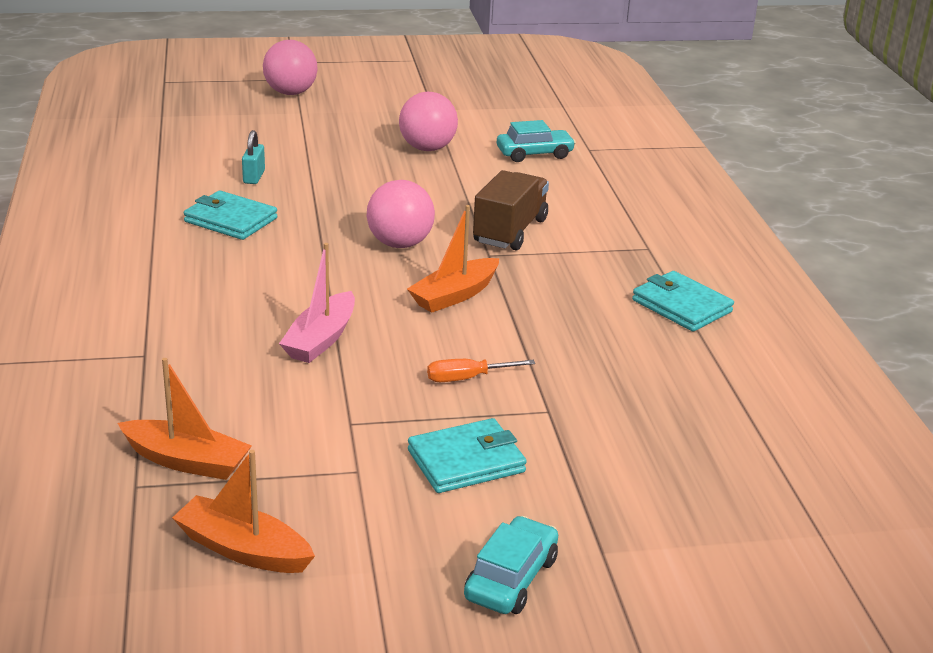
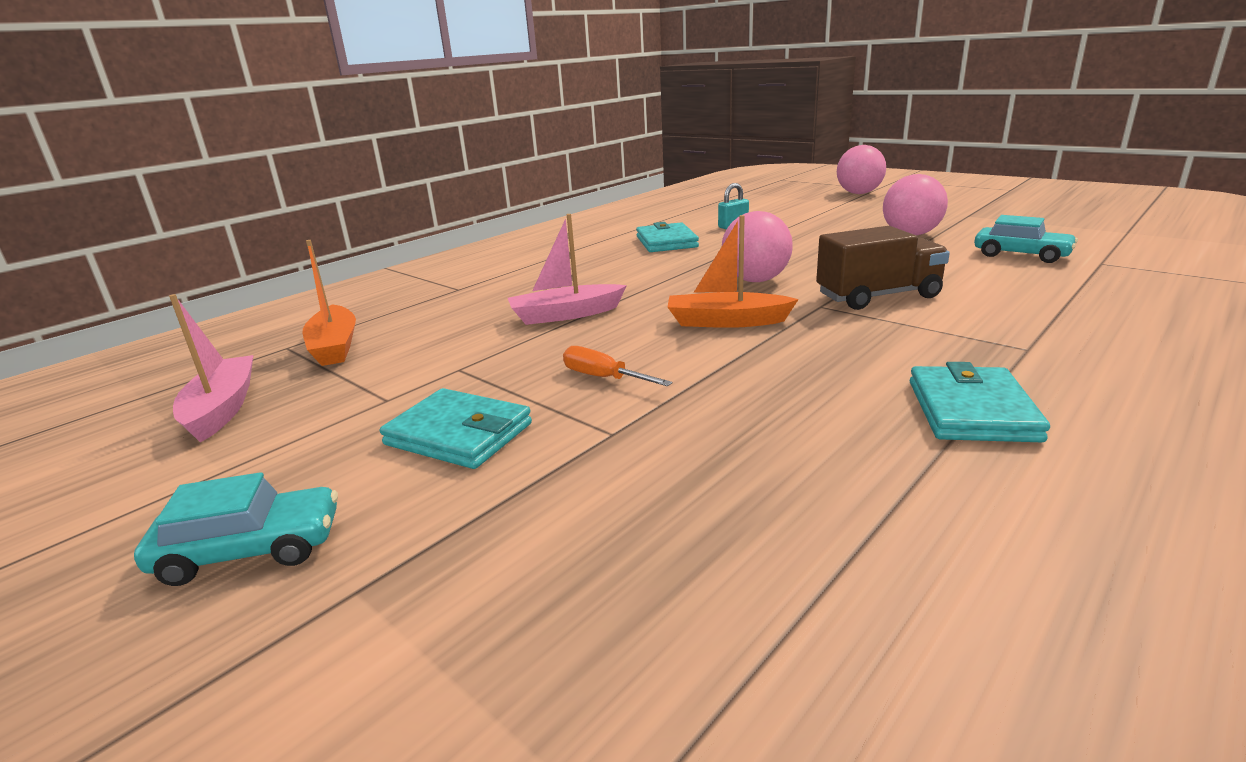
camera: 55 degrees right, 5 degrees down
(243, 549) = (222, 409): orange boat -> pink boat

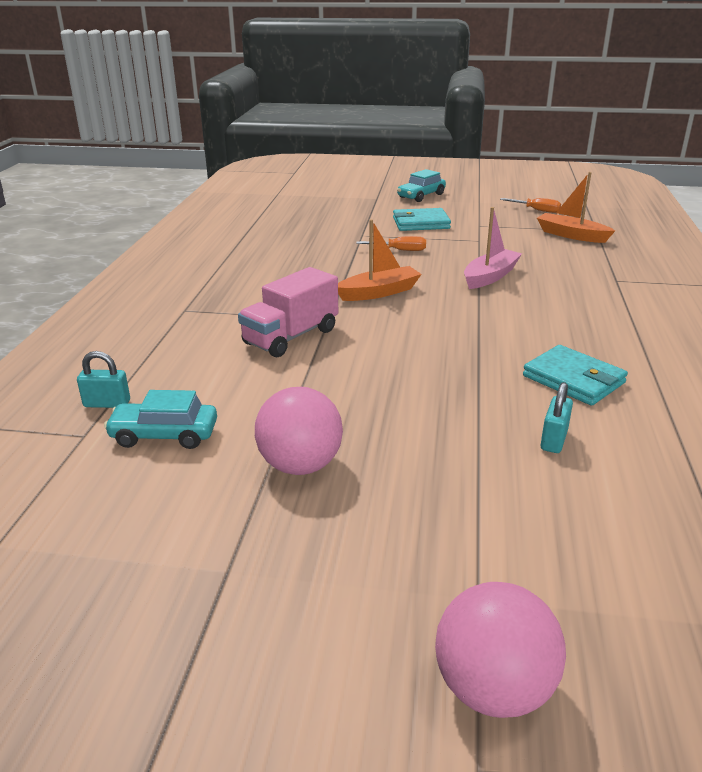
camera: 145 degrees right, 5 degrees up
(222, 409) = (537, 210): pink boat -> orange screwdriver
(755, 280) = (403, 336): pink ball -> none
(878, 296) = (291, 337): brown truck -> pink truck
(971, 410) = (217, 270): turquoise wallet -> none
(1091, 276) = (107, 403): none -> turquoise padlock

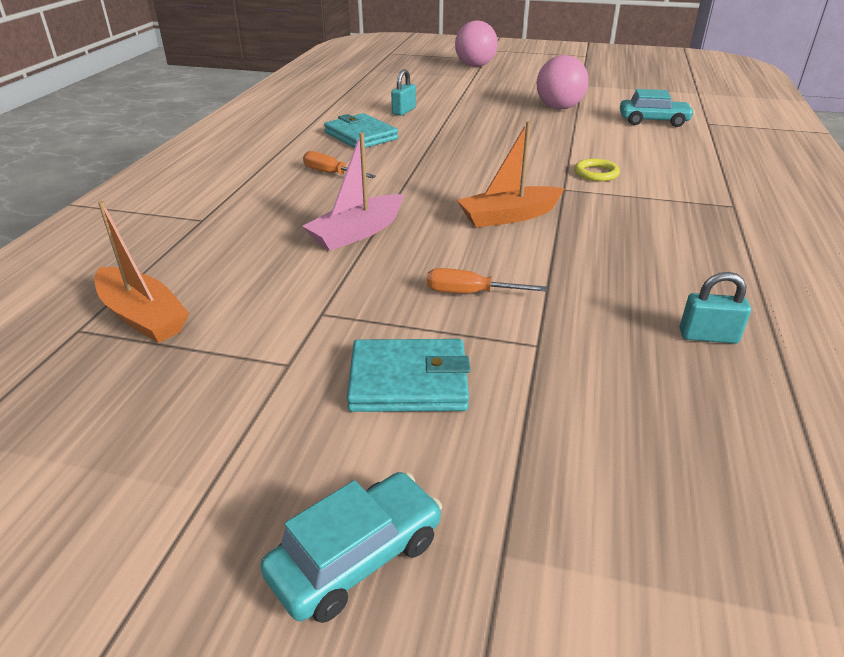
camera: 175 degrees left, 5 degrees up
(107, 403) = (713, 136): turquoise padlock -> turquoise padlock (708, 336)
(291, 337) = (596, 173): pink truck -> yellow ring
(537, 210) = (101, 423): orange screwdriver -> orange screwdriver (330, 173)

